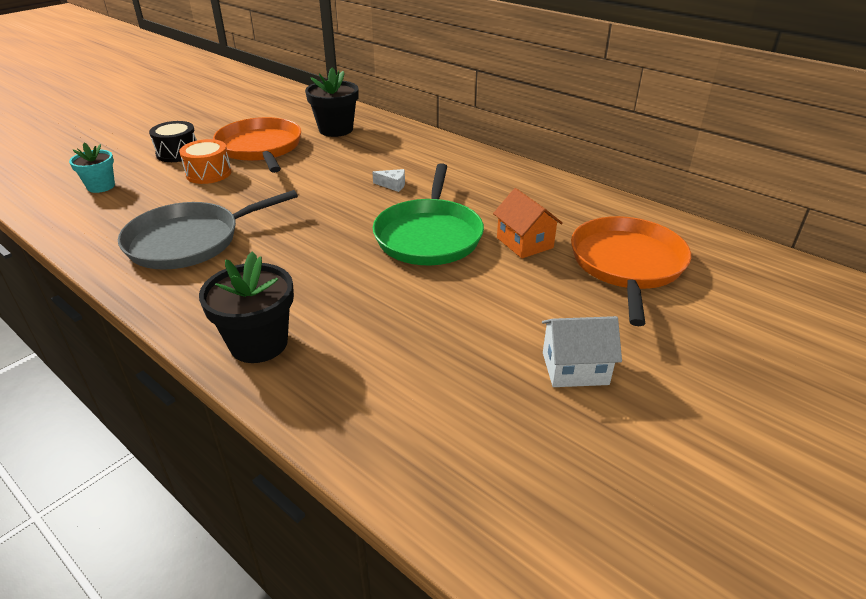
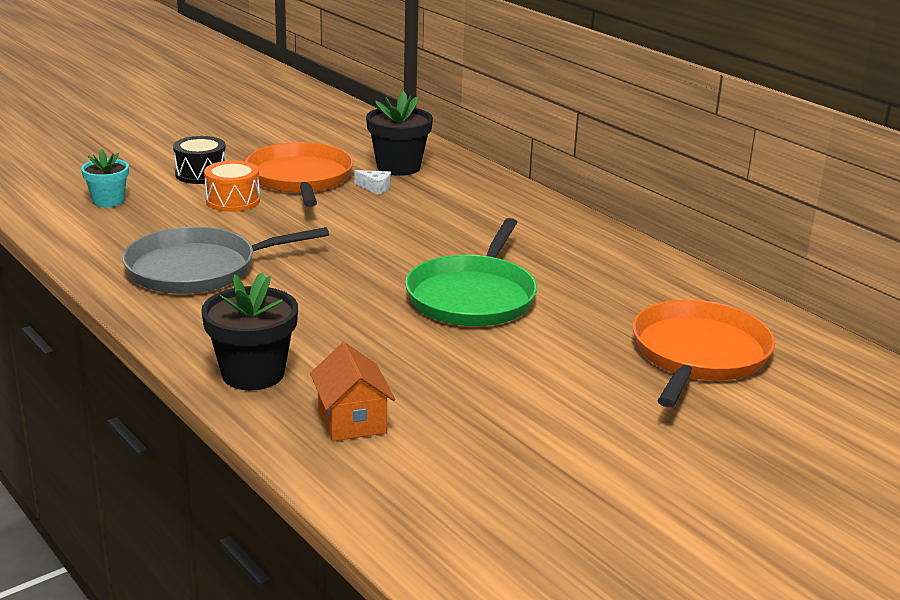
camera: 10 degrees right, 10 degrees down
(393, 185) = (449, 238): white cheese -> white cheese (375, 188)
(524, 243) = (584, 318): orange house -> orange house (352, 420)
(575, 368) = (586, 441): white house -> none

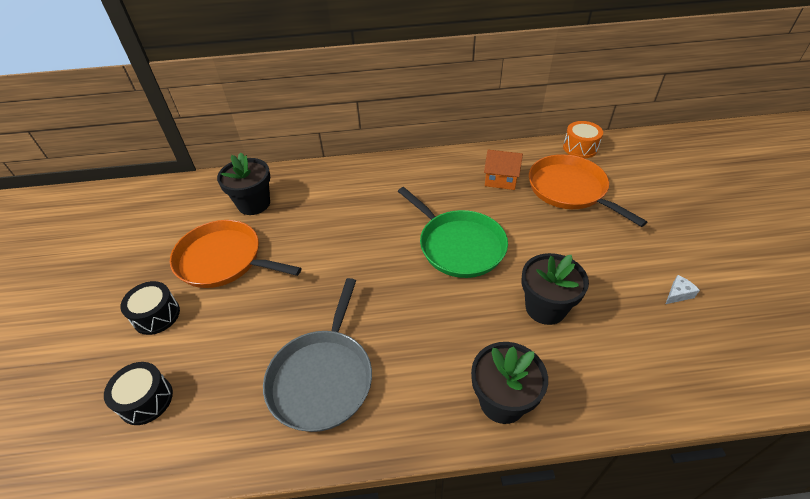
camera: 55 degrees left, 20 degrees up
(108, 201) = (146, 400): turquoise flower pot -> black drum
(233, 201) = (224, 313): orange drum -> orange drum (580, 148)
(352, 420) = (585, 368): orange house -> orange house (501, 179)
(375, 188) = (274, 227): white cheese -> white cheese (678, 294)
(426, 376) = (545, 308): none -> black flower pot

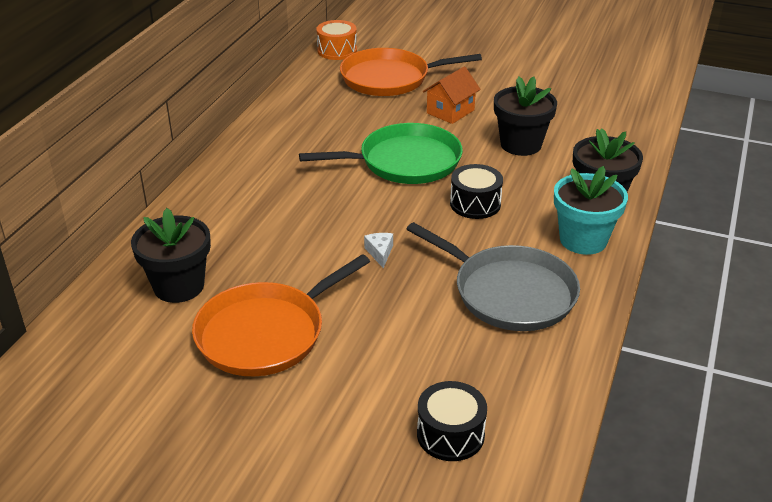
camera: 65 degrees left, 10 degrees down
(156, 315) = (316, 410): black drum -> black drum (475, 204)
(426, 408) = (583, 240): none -> turquoise flower pot
(501, 179) = (334, 107): orange house -> orange house (450, 111)
(678, 294) = (554, 83): white cheese -> white cheese (380, 253)

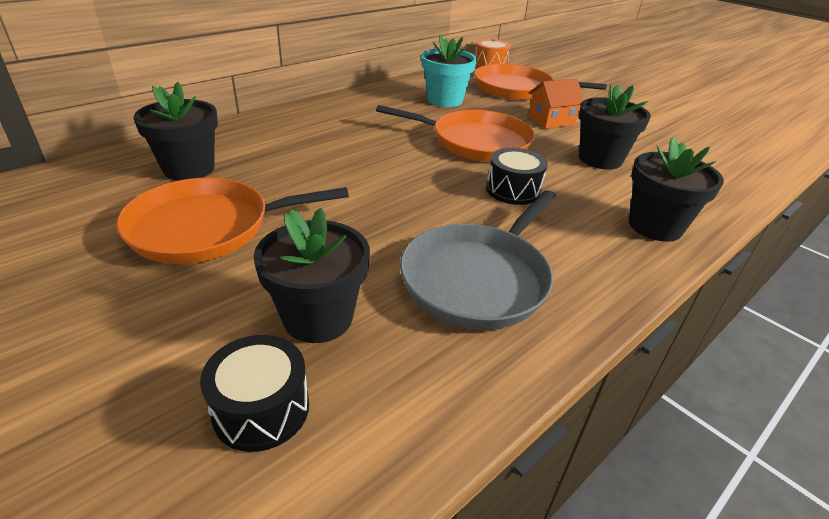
camera: 25 degrees right, 0 degrees up
(380, 253) = (382, 199): white cheese -> none
(404, 162) = (475, 142): green pan -> orange pan
(427, 366) = (318, 318): none -> black flower pot
(509, 292) = (478, 278): grey pan -> grey pan turned 60 degrees clockwise
(583, 240) = (607, 257): turquoise flower pot -> turquoise flower pot (445, 100)

